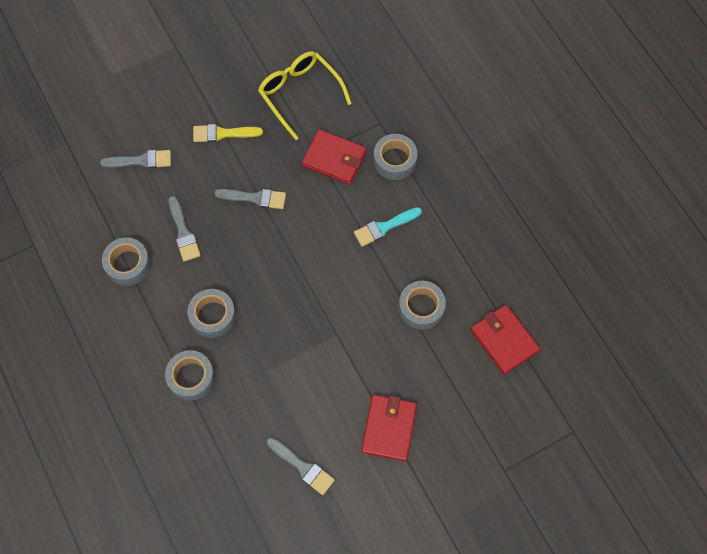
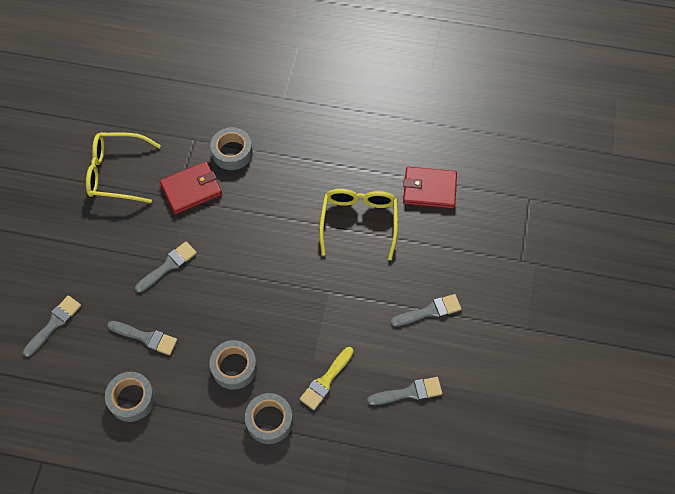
camera: 50 degrees left, 5 degrees down
(223, 133) = (93, 248): yellow brush -> yellow brush (326, 381)
(384, 227) = (276, 198): turquoise brush -> none
(389, 428) = (429, 311): red wallet -> grey brush
(421, 308) = (359, 221): grey tape -> yellow glasses

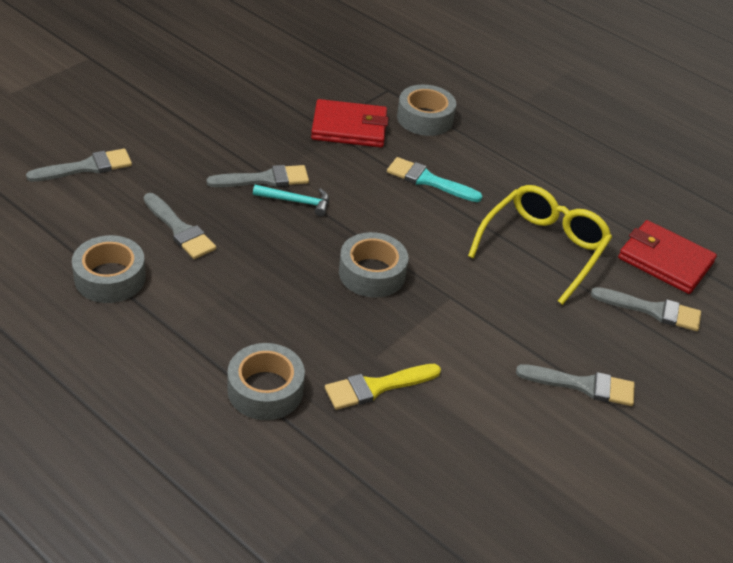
camera: 25 degrees right, 20 degrees down
(116, 172) = (274, 78): yellow glasses -> none
(199, 272) = (296, 202): none -> turquoise hammer
(234, 367) = (264, 311): grey tape -> grey tape (372, 273)
(265, 206) = (428, 180): none -> turquoise brush
(409, 392) = (490, 462): grey brush -> grey brush (652, 310)

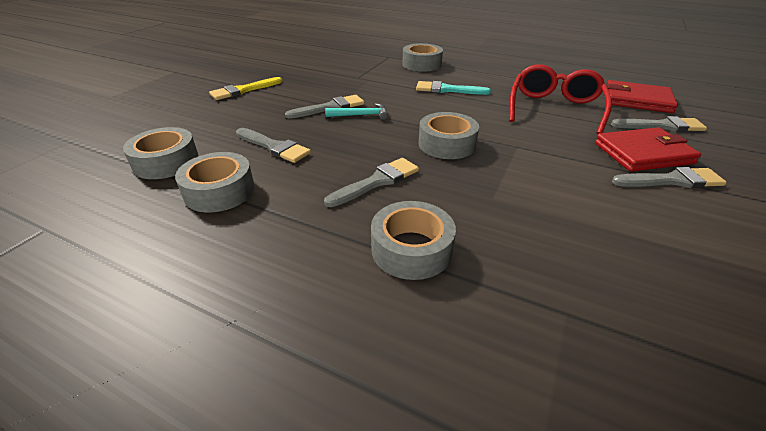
camera: 10 degrees left, 5 degrees down
(63, 224) = (166, 162): none -> grey tape
(86, 167) = (182, 124): grey brush -> grey brush (377, 181)
(349, 127) = (375, 75): red wallet -> red wallet (643, 153)
(377, 387) = (512, 221): yellow brush -> yellow brush (243, 90)
(543, 248) = (554, 108): yellow glasses -> red glasses

